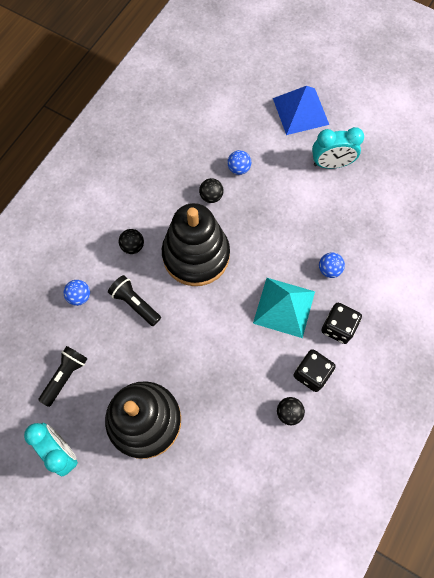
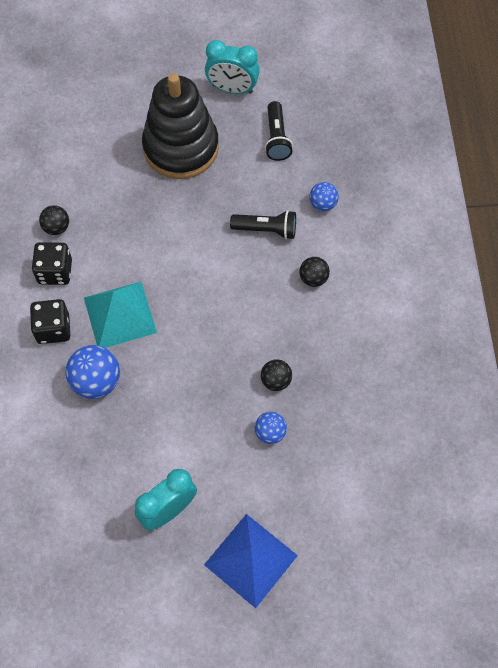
camera: 145 degrees right, 5 degrees down
(196, 255) = (244, 309): black stacking toy -> none
(329, 269) = (96, 381): blue ball -> blue ball, size x1.68

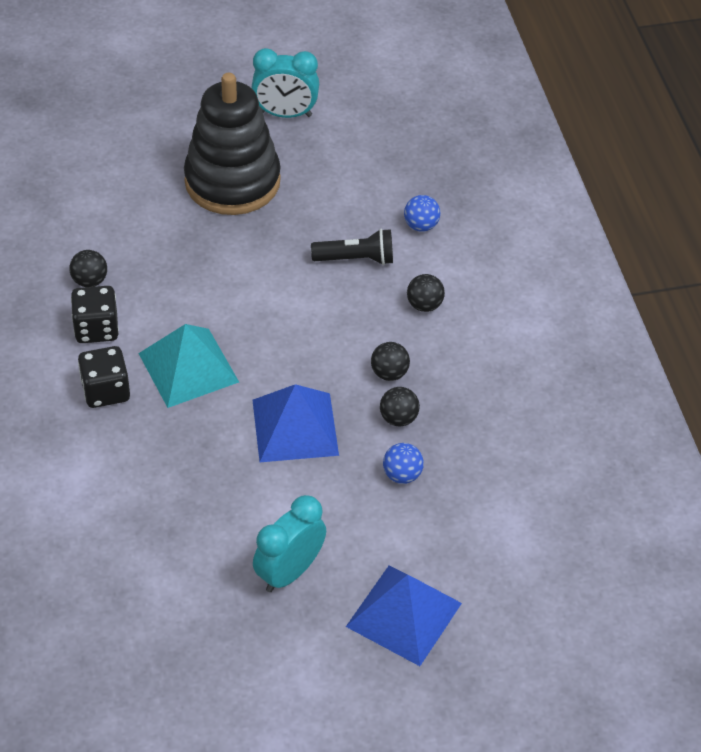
camera: 10 degrees left, 15 degrees down
(96, 381) = (171, 442): blue ball -> none
(193, 379) = (295, 427): none -> blue pyramid
(275, 338) = (389, 373): none -> black ball
(276, 138) = (350, 161): black flashlight -> none

